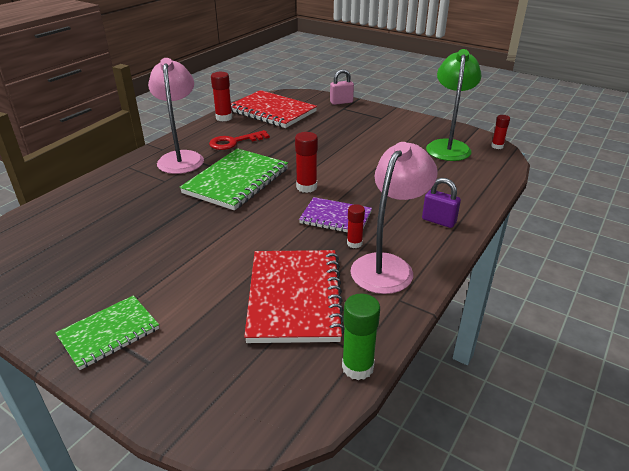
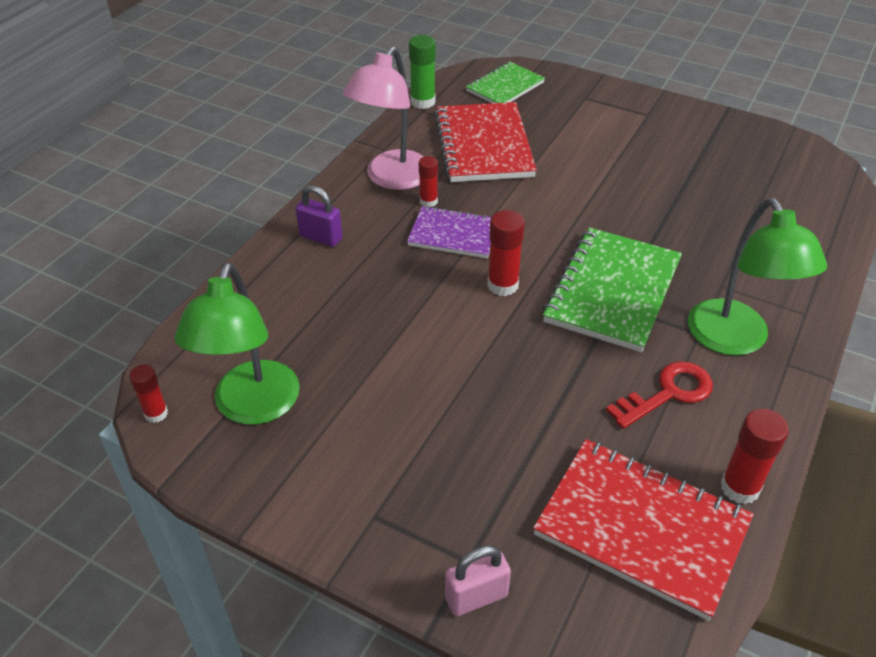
camera: 175 degrees right, 10 degrees up
(109, 333) = (632, 112): green notebook -> green notebook (505, 87)
(181, 158) = (735, 340): pink lamp -> green lamp

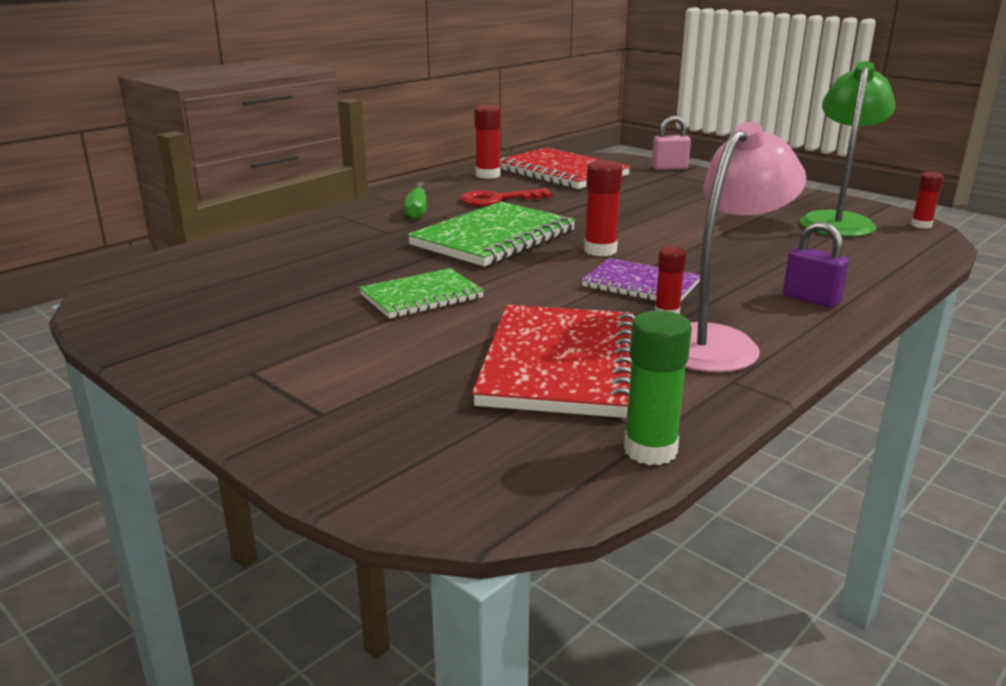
camera: 165 degrees left, 20 degrees down
(505, 87) = (460, 457): green notebook -> green notebook (421, 296)
(735, 340) = (417, 211): green lamp -> green screwdriver

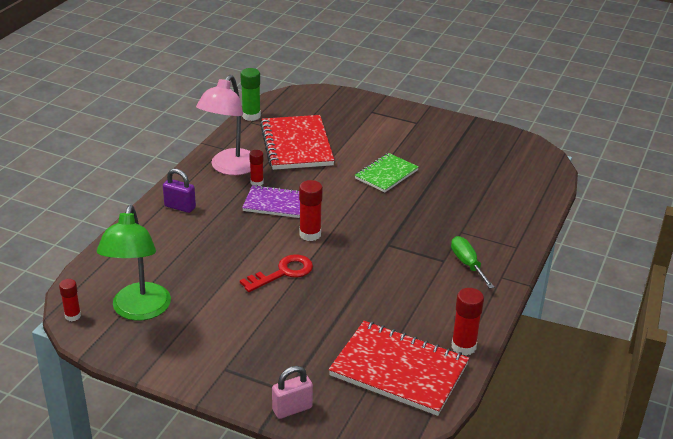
camera: 160 degrees right, 10 degrees up
(493, 238) = (386, 236): green notebook -> none
(498, 199) = (420, 295): red key -> red key (283, 273)

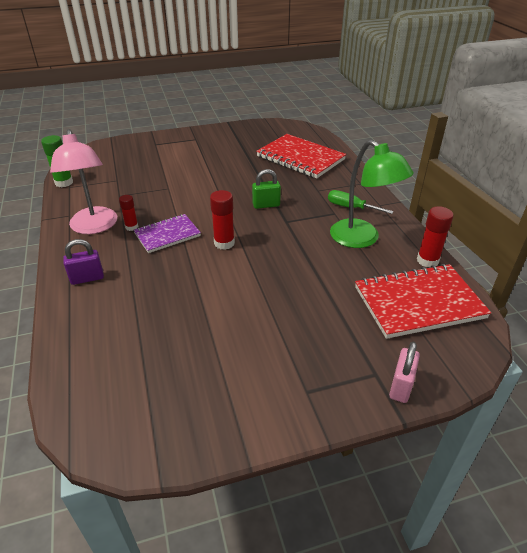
camera: 40 degrees left, 5 degrees up
(73, 316) = (100, 446): red glue stick -> none
(139, 311) = (163, 393): green lamp -> green lamp (362, 239)
(283, 273) = (243, 282): red key -> none
(296, 145) = (128, 187): red notebook -> red notebook (300, 158)
(386, 174) = (221, 178): green notebook -> none
(391, 220) = (266, 205): none -> green padlock

